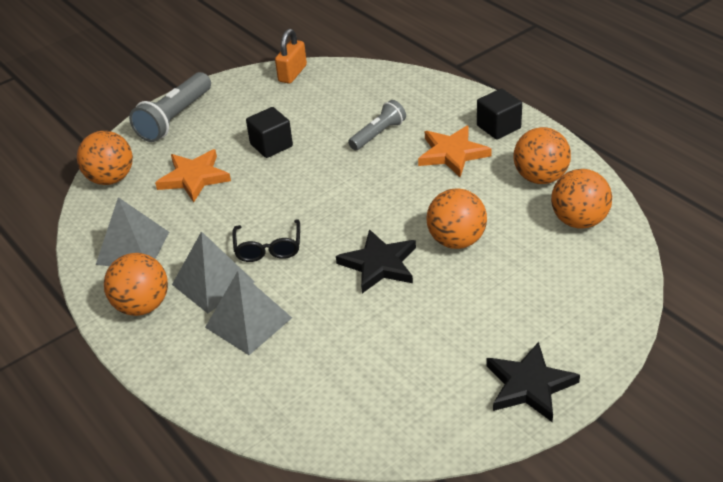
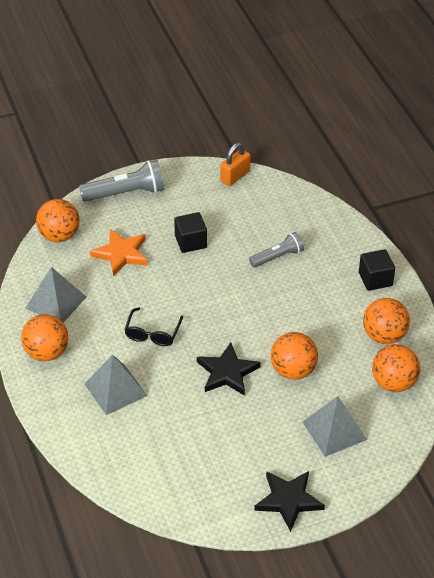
camera: 15 degrees right, 5 degrees up
(174, 118) = (126, 193): grey flashlight -> grey flashlight turned 150 degrees counterclockwise
(213, 283) = (102, 350): grey pyramid -> grey pyramid (334, 430)
(452, 154) = (327, 293): orange star -> none

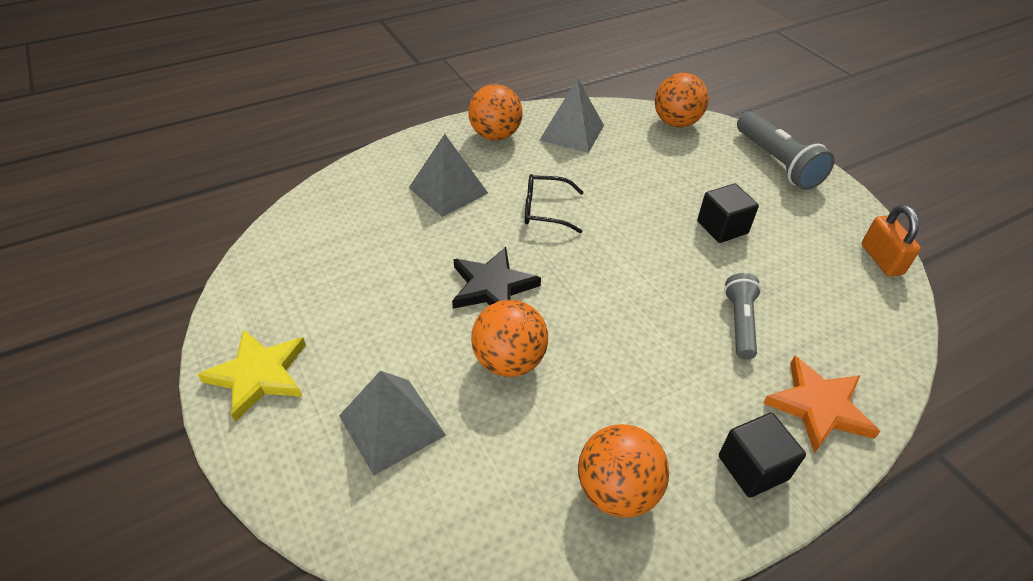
camera: 80 degrees right, 0 degrees up
(121, 254) = (669, 170): orange star -> orange star (819, 407)
(235, 176) = (881, 259): orange padlock -> orange padlock turned 45 degrees clockwise
(277, 257) = (740, 323): grey flashlight -> grey flashlight turned 135 degrees counterclockwise
(288, 500) = (259, 375): black star -> yellow star
(393, 383) = (506, 513): orange ball -> none

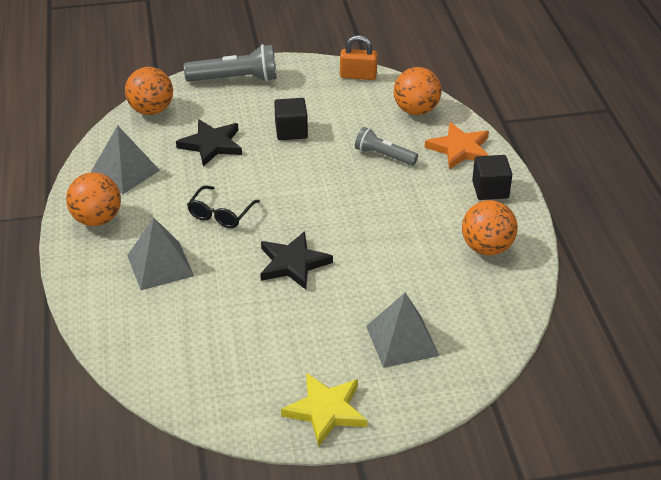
camera: 70 degrees left, 5 degrees down
(509, 361) = (370, 271): orange ball -> orange ball (416, 110)
(652, 175) = (211, 145): none -> black star

